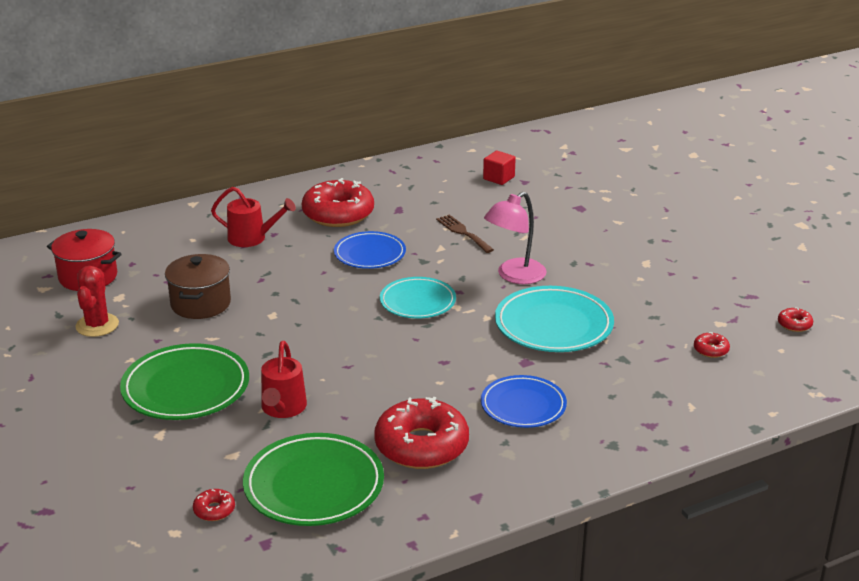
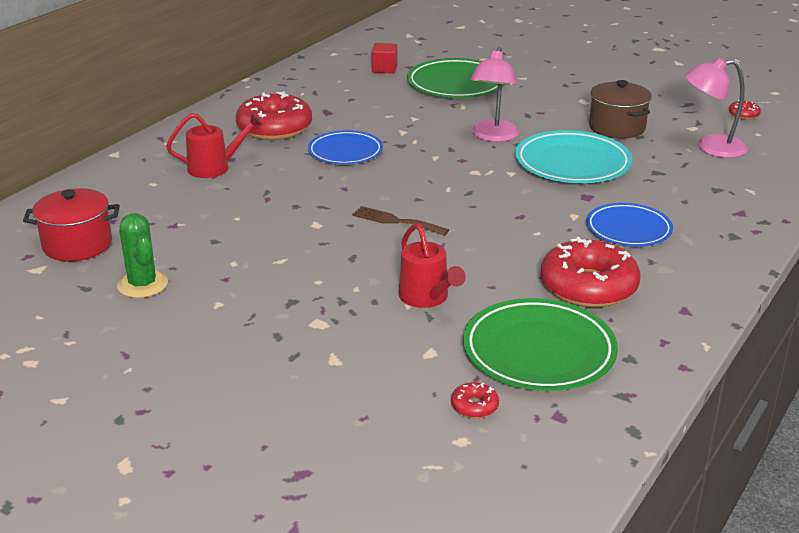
camera: 30 degrees left, 0 degrees up
(97, 325) = (142, 284): red cactus -> green cactus
(186, 388) = (309, 311): green plate -> green plate (456, 84)
(200, 304) = (231, 235): brown pot -> brown pot (617, 127)
(417, 302) = (437, 177): turquoise plate -> none
(463, 232) = (407, 115): brown fork -> brown fork (396, 221)
(711, 350) = (711, 147): red donut -> pink lamp

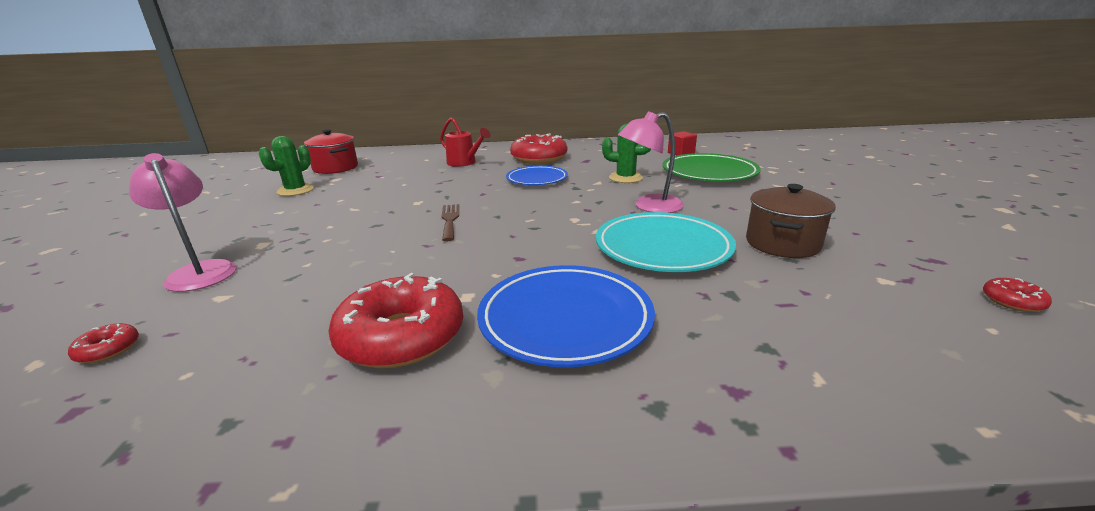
camera: 55 degrees right, 5 degrees down
(411, 117) = (625, 178): none -> green cactus
(427, 298) = (324, 267): red watering can -> none
(539, 351) = (234, 351): green plate -> none
(628, 229) = (565, 319): blue plate -> blue plate, size x1.51
(711, 147) = (867, 307): pink lamp -> pink lamp (200, 271)

